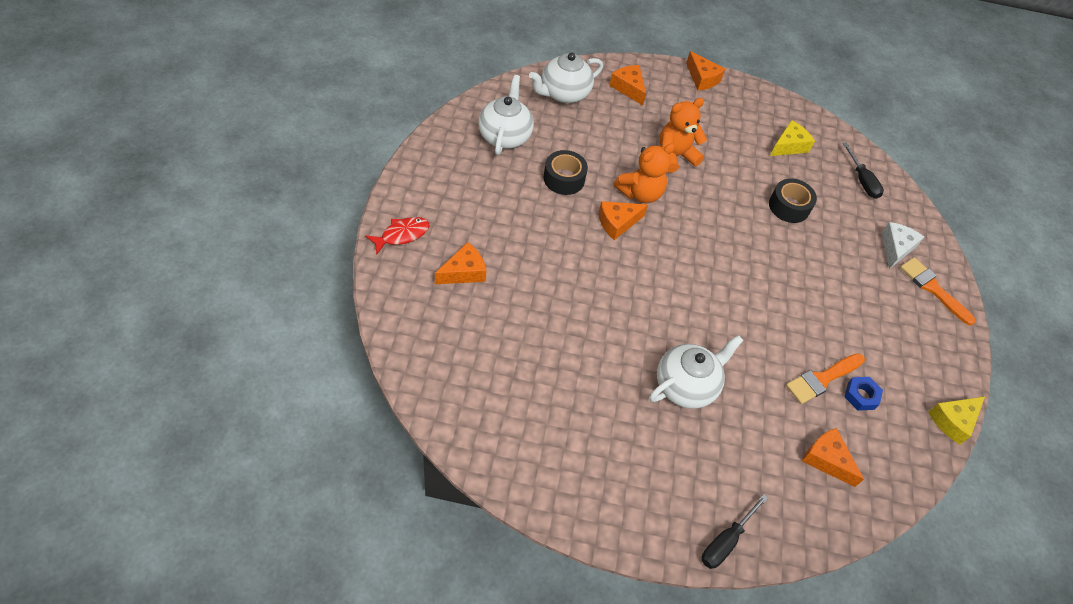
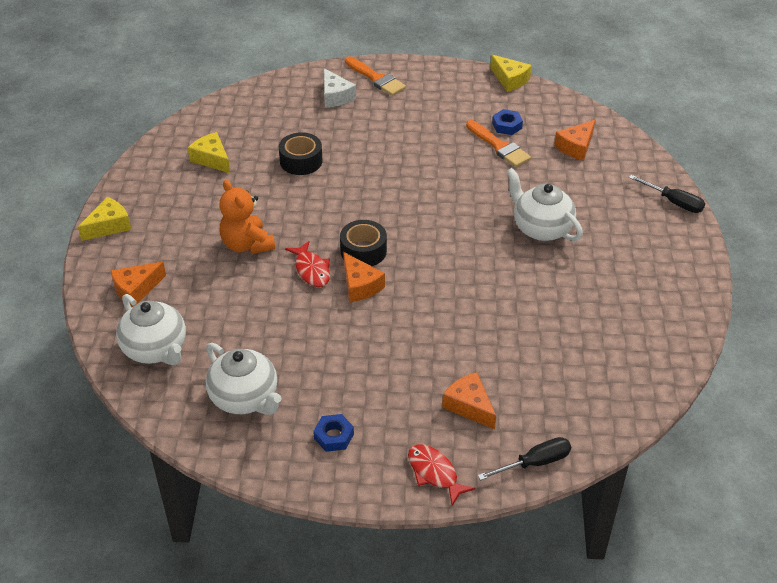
camera: 90 degrees left, 10 degrees down
(455, 180) = (333, 436): none -> blue nut
(505, 136) = (245, 398): white teapot -> white teapot turned 135 degrees counterclockwise
(564, 179) = (305, 335): black tape -> black tape (363, 251)
(640, 193) = (311, 270): orange teddy bear -> red fish
(702, 78) = (109, 226): orange cheese -> yellow cheese
(862, 181) = (252, 111): black screwdriver -> black screwdriver (535, 463)
(895, 248) = (335, 96): white cheese -> white cheese turned 135 degrees counterclockwise
(932, 288) = (376, 79): orange brush -> orange brush turned 90 degrees counterclockwise

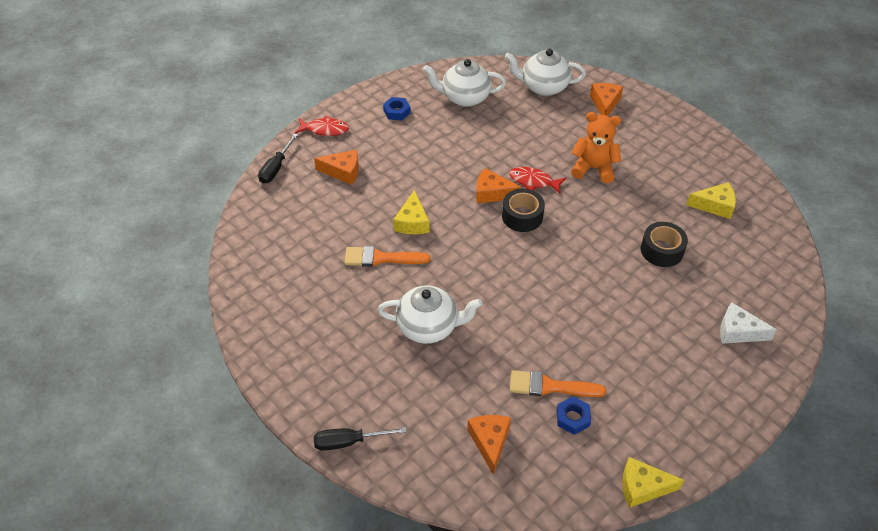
camera: 135 degrees right, 5 degrees up
(109, 226) = (683, 122): yellow cheese -> yellow cheese (412, 222)
(376, 79) = (742, 381): orange brush -> orange brush (381, 258)

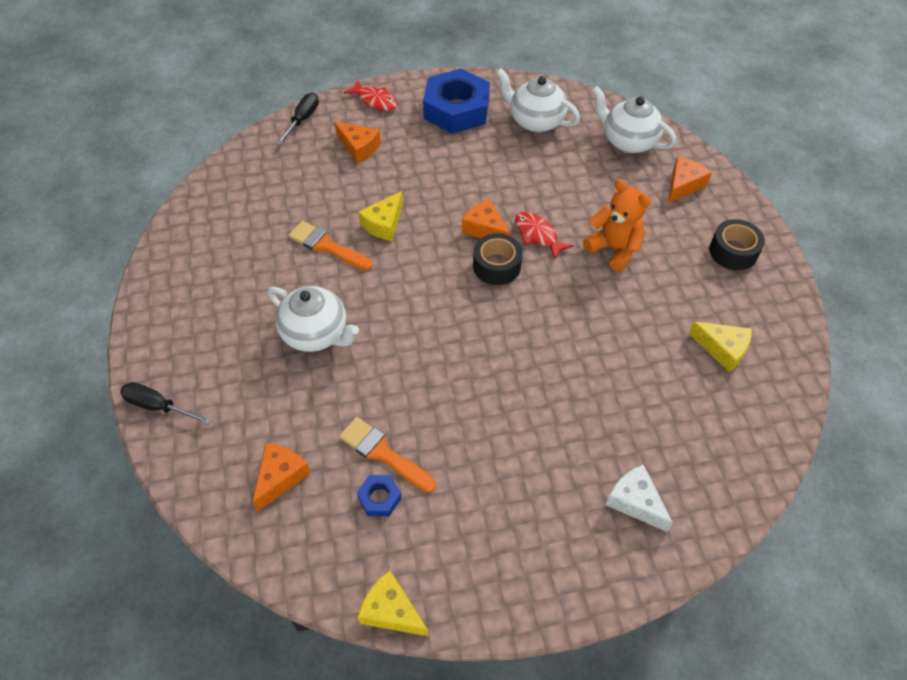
camera: 30 degrees right, 5 degrees up
(276, 168) = (302, 120): black screwdriver -> black screwdriver turned 150 degrees clockwise
(397, 112) = (456, 109): blue nut -> blue nut, size x2.32
(661, 250) = (619, 370): black tape -> black tape (733, 252)

